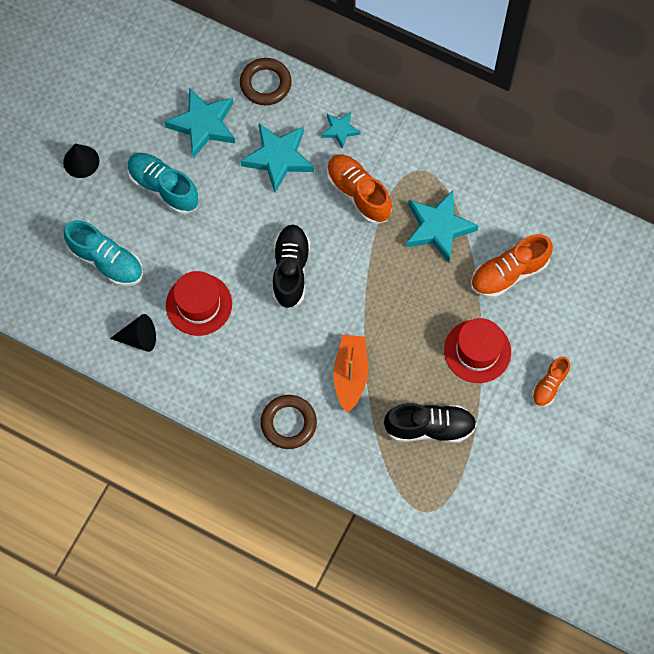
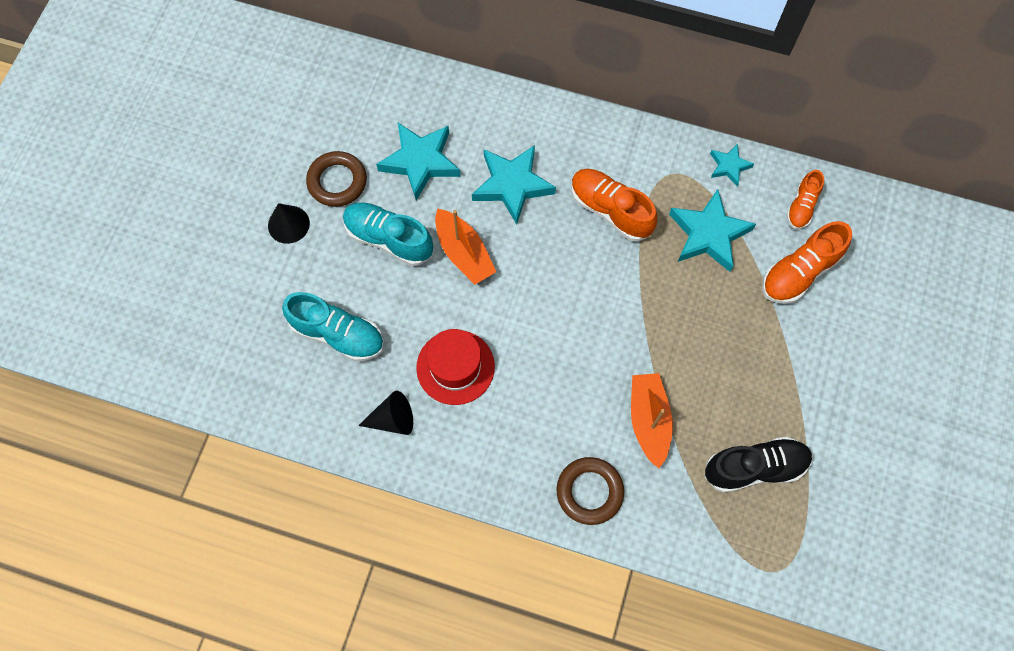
camera: 10 degrees left, 0 degrees up
(225, 210) = (464, 253): none -> orange boat
(265, 84) = (481, 106): brown ring -> brown ring (337, 181)
(290, 270) = (553, 310): black shoe -> none
(340, 130) = (574, 144): turquoise star -> turquoise star (729, 166)
(477, 351) = (787, 367): red hat -> none
(549, 385) = (878, 394): orange shoe -> orange shoe (801, 206)

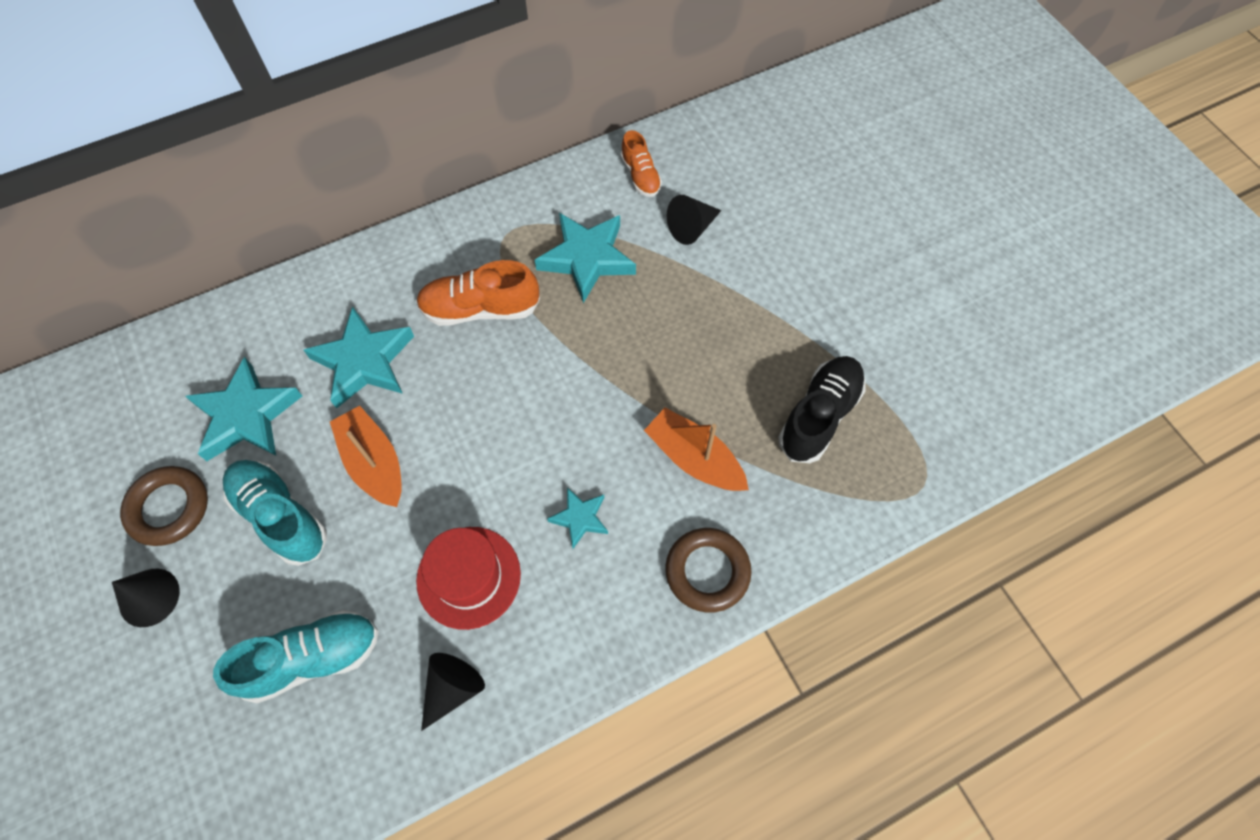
camera: 45 degrees left, 5 degrees down
(389, 239) = (280, 516): turquoise shoe -> turquoise shoe turned 60 degrees clockwise
(464, 253) = (374, 463): orange boat -> orange boat turned 135 degrees counterclockwise
(729, 166) = (549, 191): turquoise star -> turquoise star (580, 518)
(799, 272) = (691, 228): orange shoe -> black cone

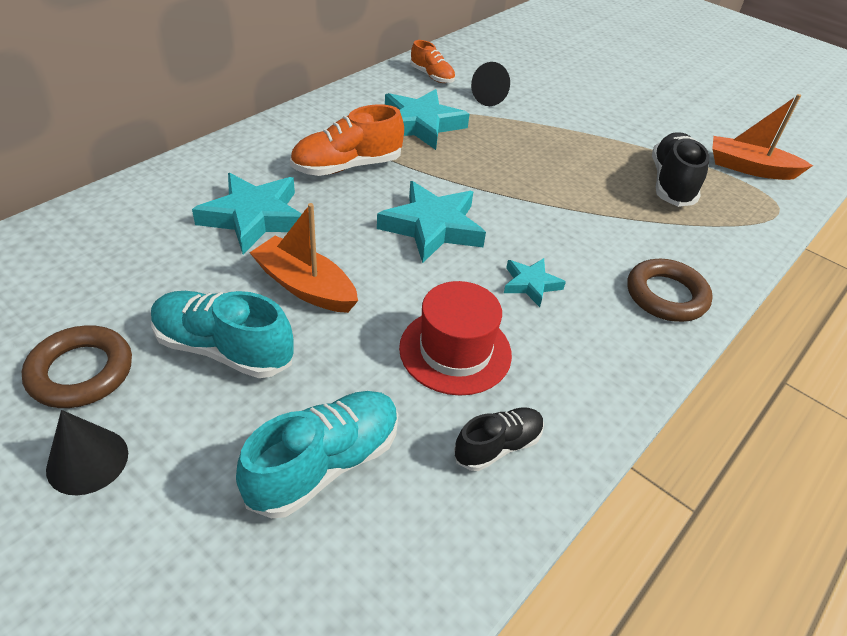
camera: 25 degrees left, 20 degrees down
(246, 416) = (144, 278): turquoise star -> turquoise star (432, 227)
(453, 688) = (498, 446): black cone -> black shoe
(694, 458) = (597, 226): orange boat -> orange boat (750, 168)

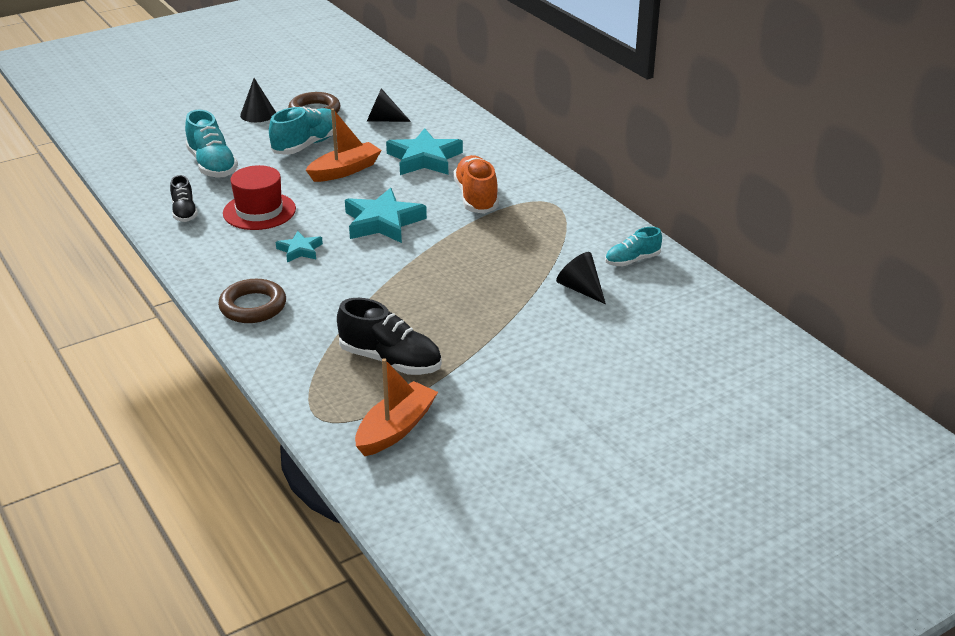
camera: 110 degrees right, 10 degrees down
(122, 277) = (383, 120): none -> black cone
(421, 125) = (534, 239): turquoise star -> none
(432, 76) = (632, 260): orange shoe -> turquoise shoe

